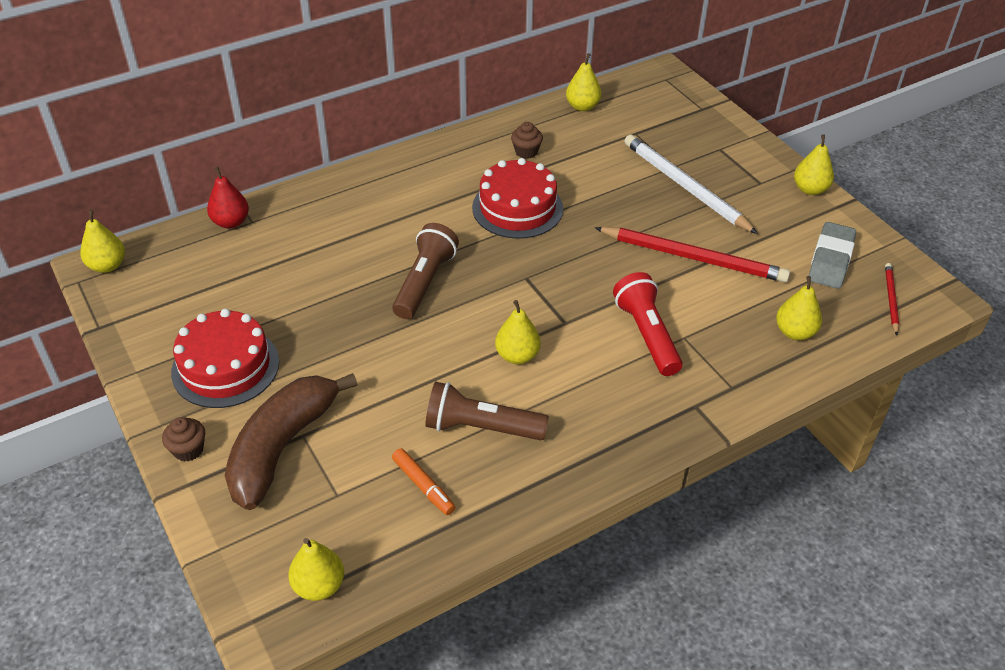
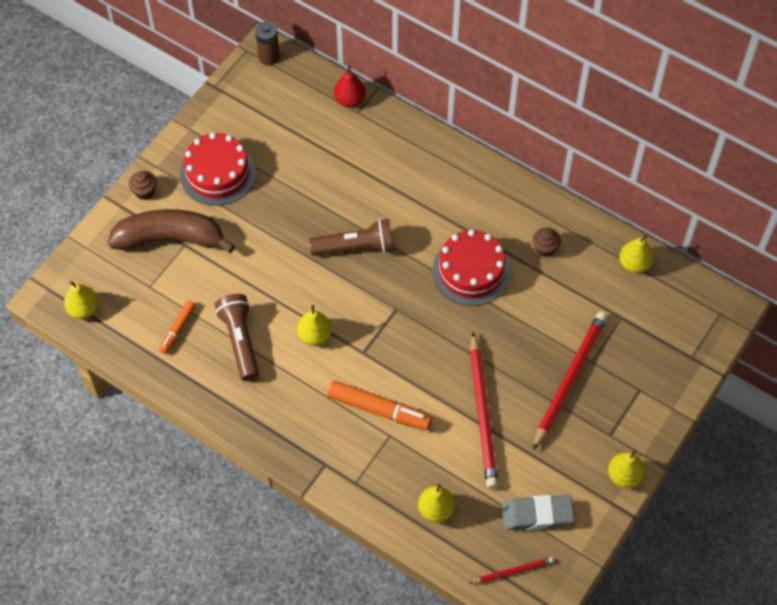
camera: 65 degrees right, 15 degrees up
(107, 266) = (269, 57): yellow pear -> brown battery
(647, 335) = (379, 410): red flashlight -> orange marker
(685, 186) = (569, 379): white pencil -> red pencil

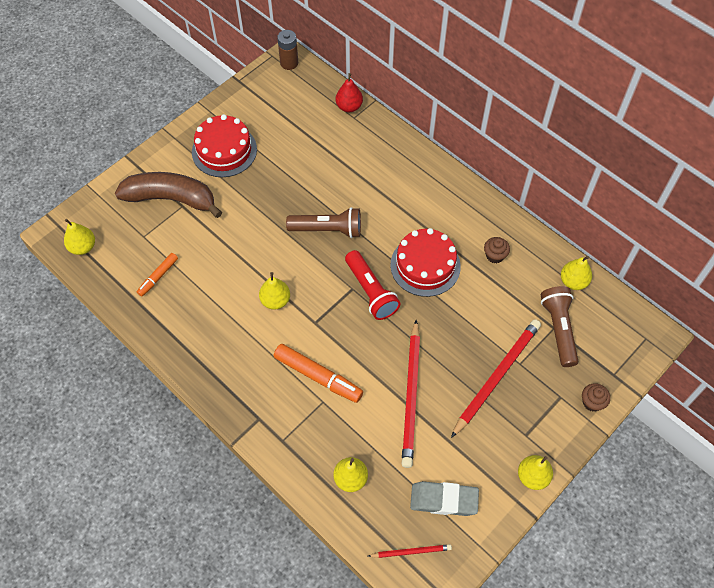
camera: 10 degrees right, 0 degrees up
(145, 191) = (159, 157): brown cupcake -> brown cupcake (592, 402)
(240, 341) = (209, 295): brown flashlight -> brown flashlight (558, 329)
(417, 309) = (371, 291): none -> red flashlight

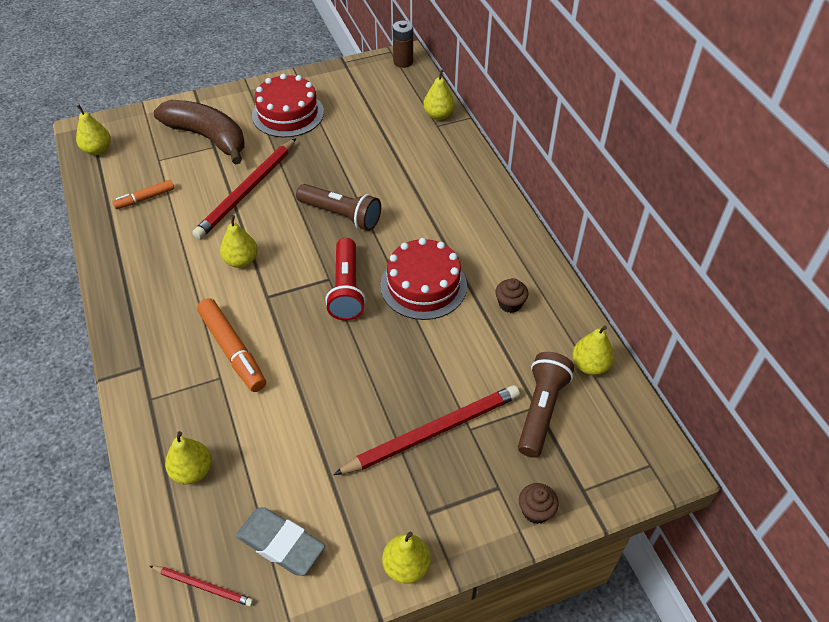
camera: 25 degrees right, 10 degrees down
(349, 107) = (438, 115): red pear -> yellow pear
(411, 396) = (320, 411): red pencil -> red pencil (247, 191)

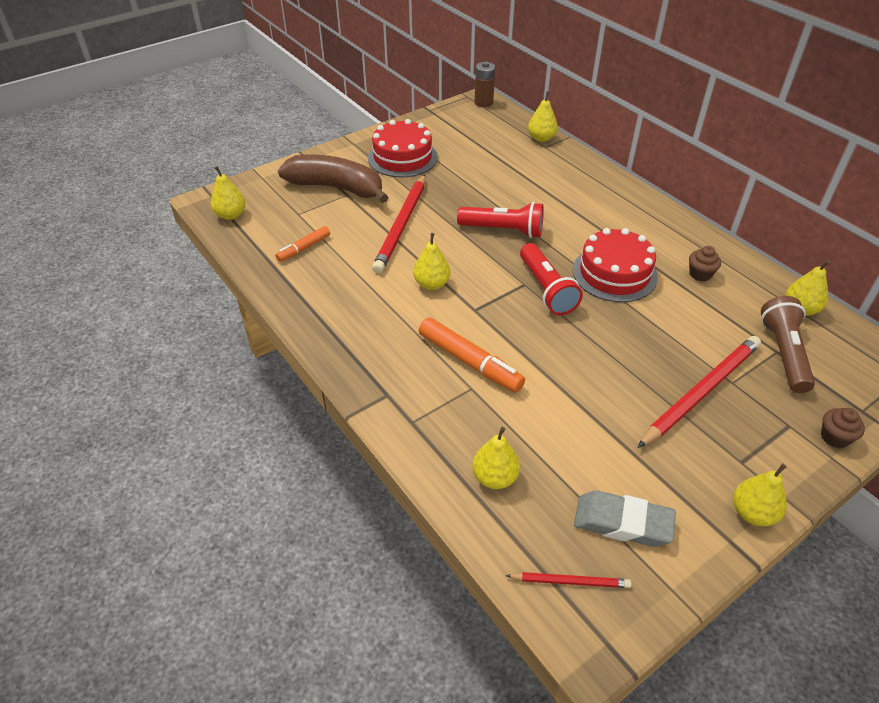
camera: 15 degrees left, 5 degrees down
(341, 215) = (503, 230): brown flashlight -> red flashlight

